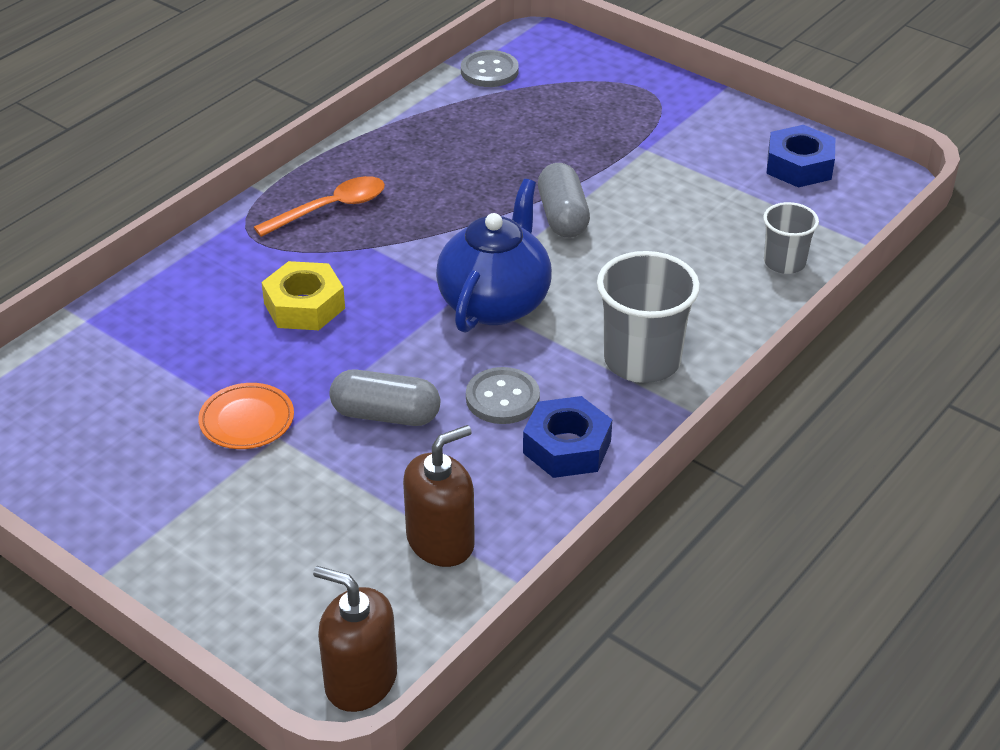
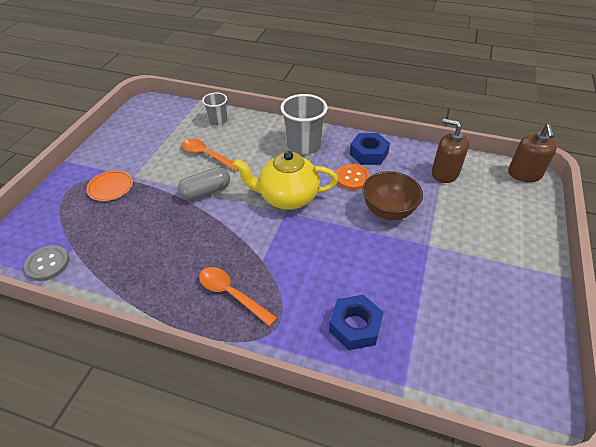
camera: 110 degrees left, 5 degrees up
(247, 420) = (428, 261): orange plate -> orange plate (110, 187)
(304, 306) = (329, 272): yellow nut -> none
(386, 415) = (388, 211): grey capsule -> brown bowl
(495, 302) = (287, 198): blue teapot -> yellow teapot
(502, 398) = (352, 178): grey button -> orange button
(668, 232) = (207, 155): none -> orange spoon
(799, 166) = (139, 127): blue nut -> blue nut (355, 326)

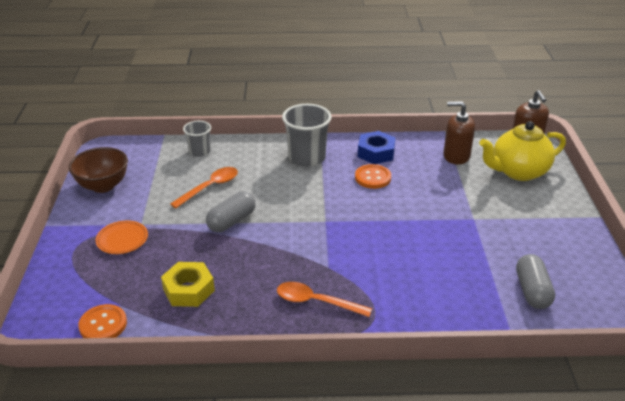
camera: 20 degrees left, 10 degrees down
(47, 264) = (103, 325): grey button -> orange button
(132, 250) = (188, 290): none -> yellow nut
(207, 155) = (210, 187): orange spoon -> orange spoon turned 120 degrees clockwise
(287, 198) = (319, 208): yellow teapot -> yellow teapot (518, 172)
(355, 326) = (444, 297): blue nut -> none
(388, 211) = (422, 199): brown bowl -> brown bowl (103, 186)
(451, 346) = (532, 291): none -> grey capsule

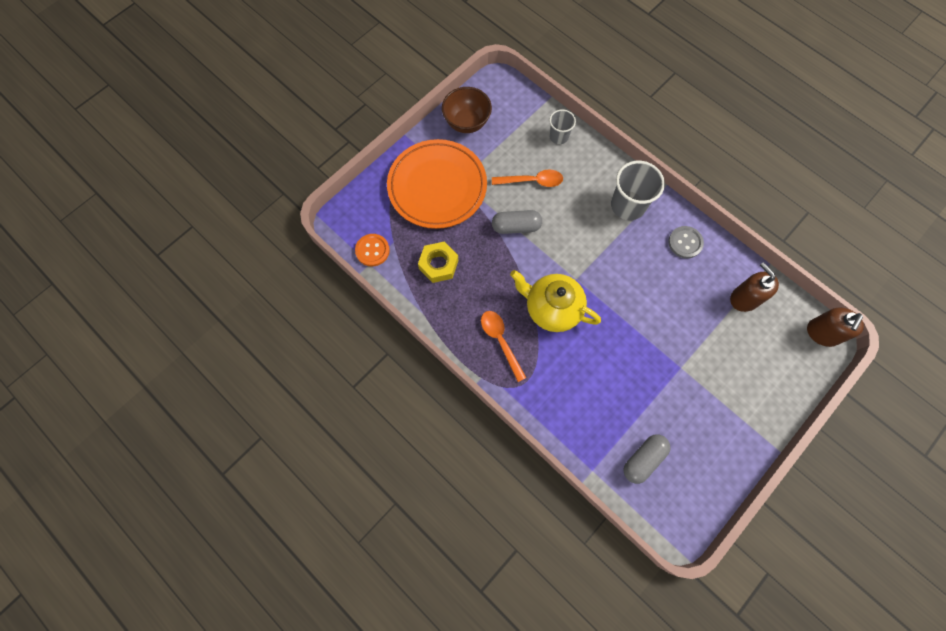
camera: 45 degrees right, 35 degrees up
(122, 240) = (437, 187): orange plate -> orange plate, size x2.40
(372, 178) = (653, 266): orange button -> none
(376, 153) = (685, 243): blue nut -> grey button
(518, 172) = (774, 356): yellow teapot -> yellow teapot (551, 308)

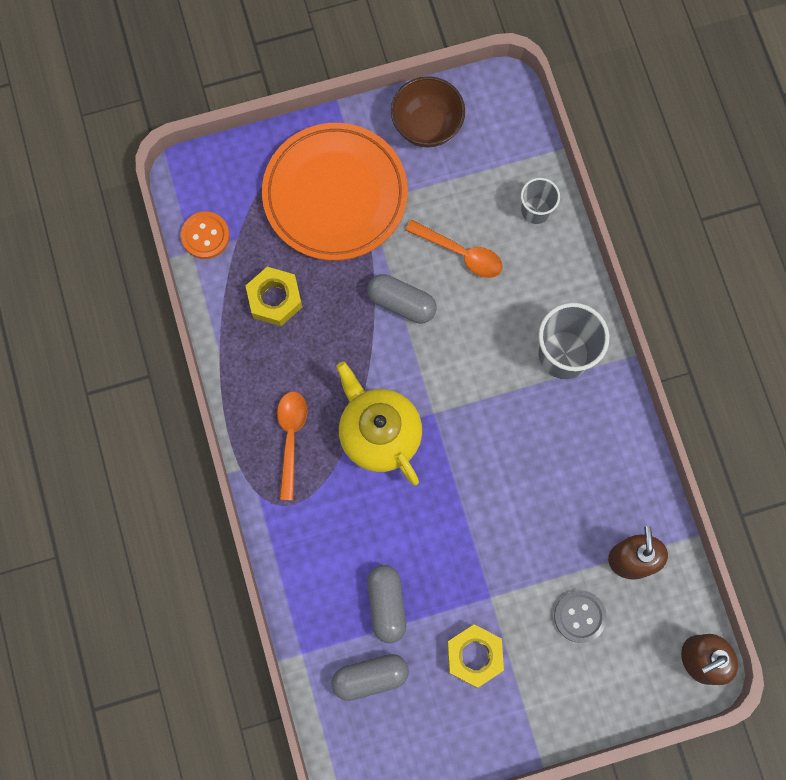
camera: 30 degrees right, 5 degrees up
(623, 408) = (386, 604): none -> grey capsule
(685, 243) = (605, 445): grey button -> grey button (579, 616)
(695, 408) = (474, 656): none -> yellow nut

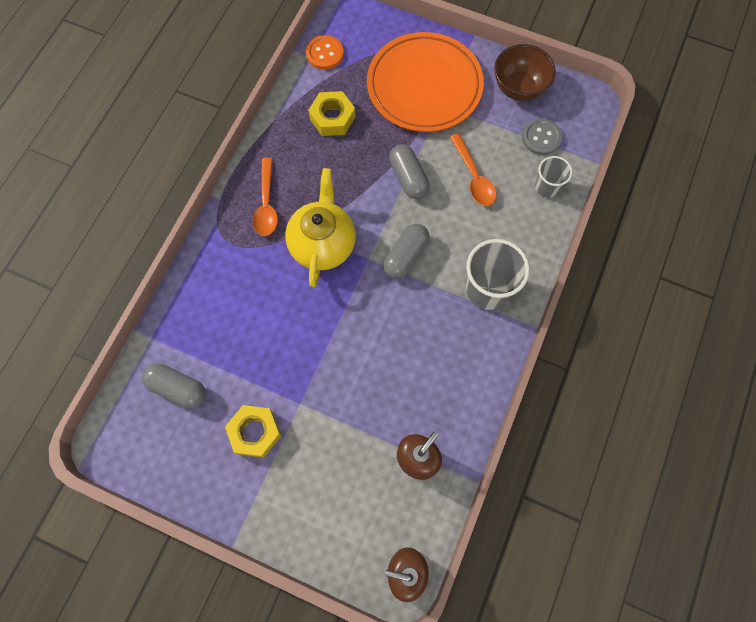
camera: 40 degrees right, 5 degrees down
(291, 438) = (266, 204): orange spoon -> orange spoon turned 135 degrees clockwise
(386, 604) = (230, 352): grey capsule -> grey capsule (405, 256)
(579, 616) = (347, 467): grey button -> grey button (541, 138)

